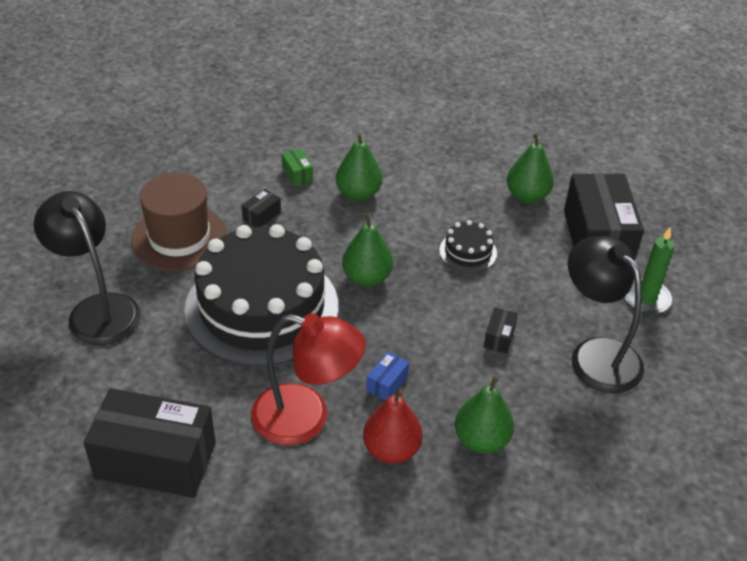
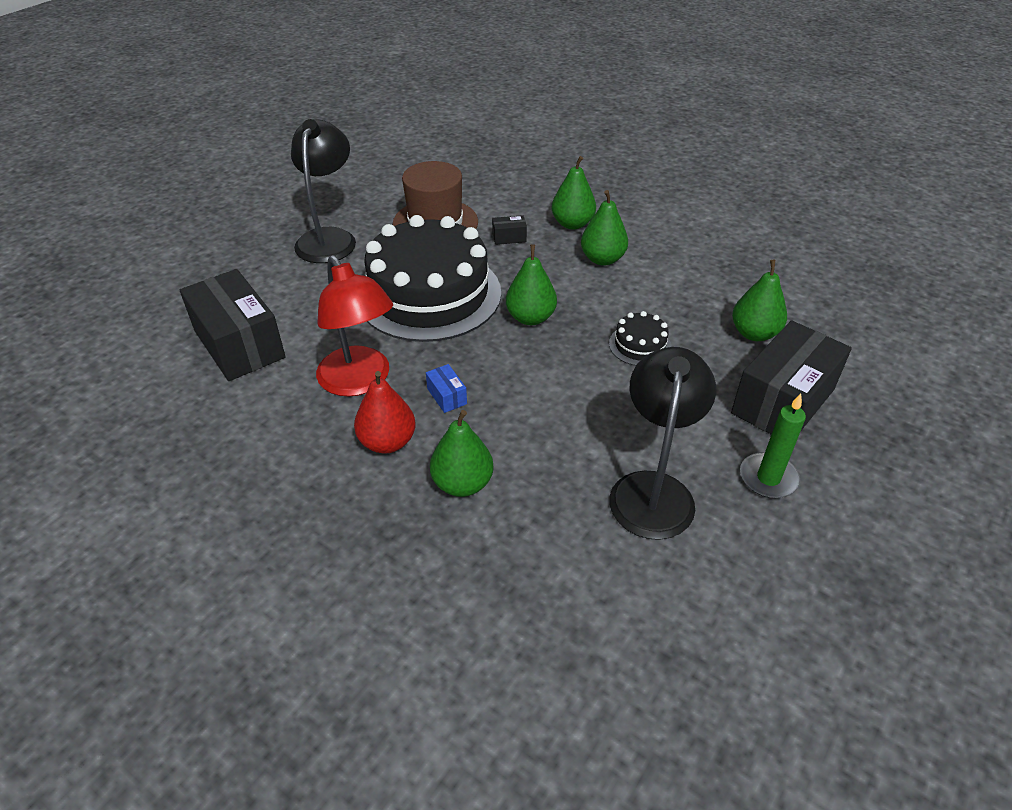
camera: 45 degrees right, 0 degrees up
(297, 174) = (572, 224): green box -> green pear
(387, 383) = (447, 396): blue box -> blue box turned 75 degrees clockwise
(499, 337) = (581, 421): black box -> none

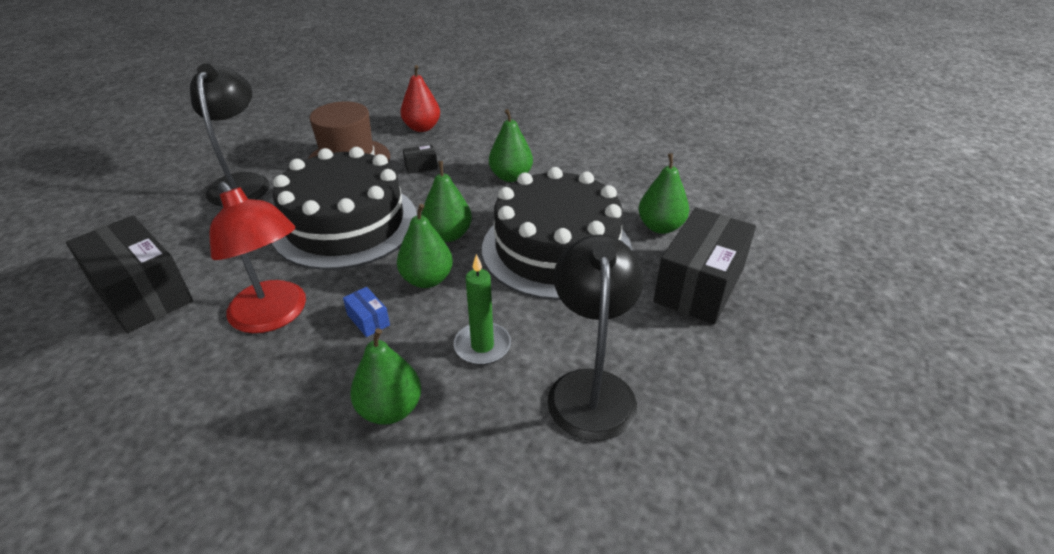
camera: 10 degrees left, 5 degrees down
(387, 442) = (306, 375): red pear -> red pear (422, 128)
(572, 224) = (479, 150): green pear -> green pear (427, 280)
(640, 345) = (556, 249): black cake -> black cake, size x2.49
(768, 478) = (701, 360): green candle -> green candle (482, 346)

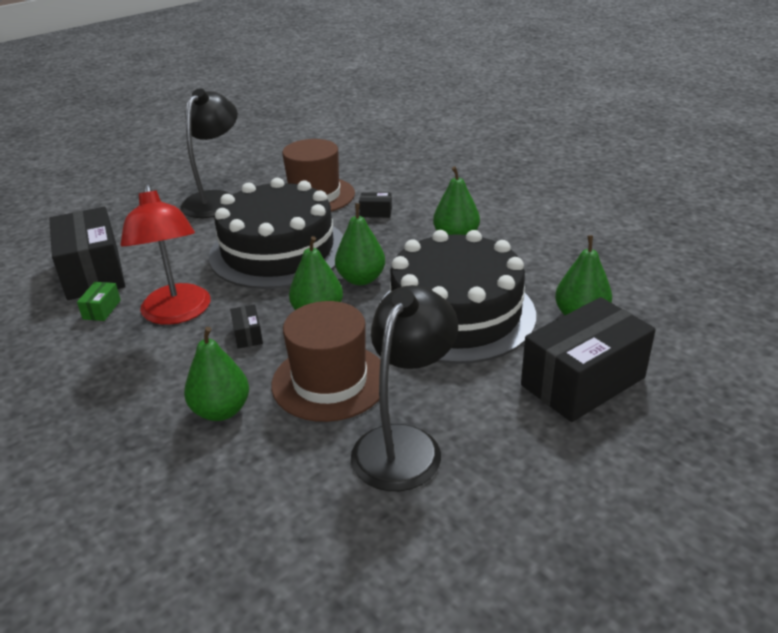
camera: 25 degrees right, 5 degrees down
(179, 333) = (102, 309): none -> green box
(368, 320) = (248, 335): blue box -> black box
(422, 128) = (399, 177): red pear -> none
(482, 346) = (330, 381): green candle -> brown hat

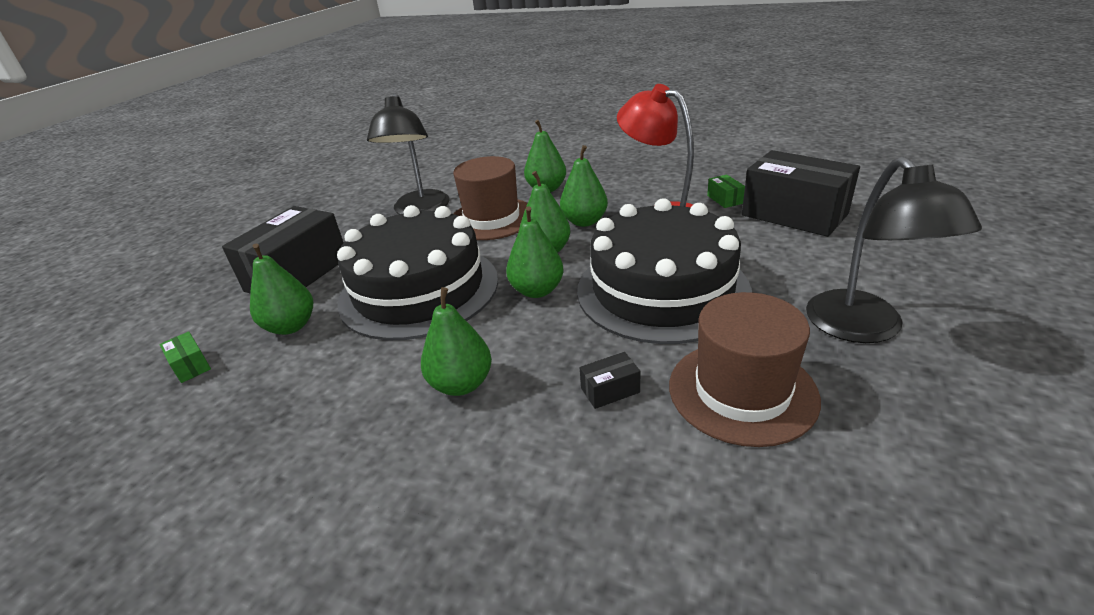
camera: 155 degrees right, 0 degrees up
(248, 335) = (584, 221): black box -> green pear
(665, 308) = (191, 366): none -> green box

